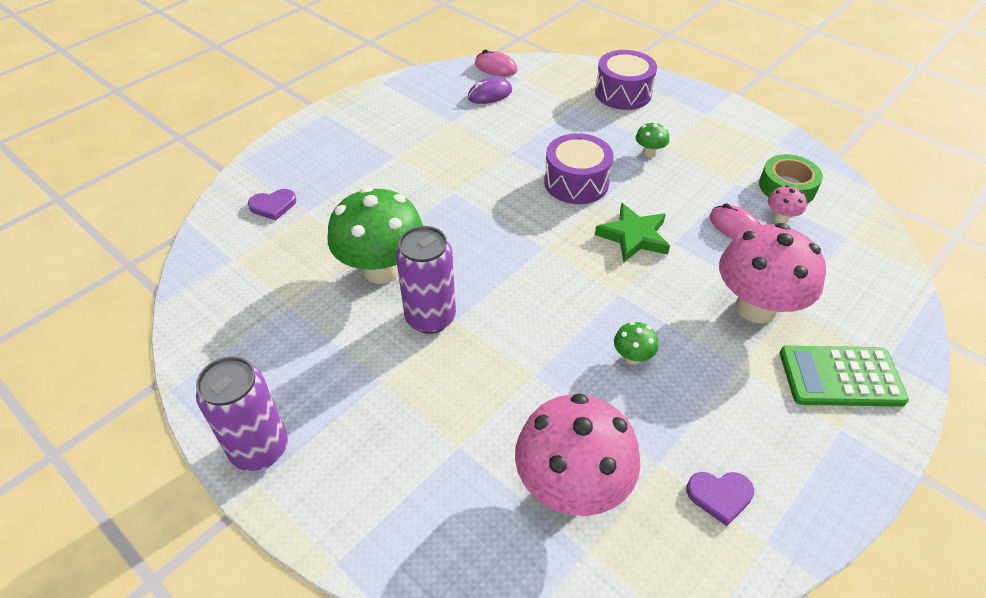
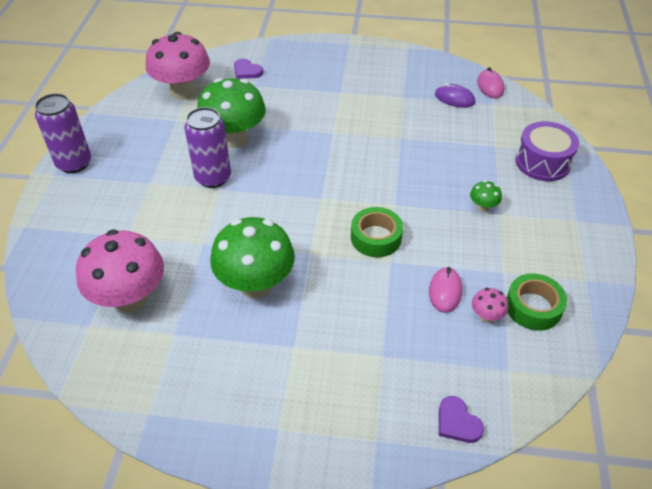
camera: 55 degrees right, 0 degrees up
(576, 182) = (404, 184): purple drum -> none
(632, 357) = (256, 285): green mushroom -> green mushroom, size x2.36
(633, 236) = (376, 237): green star -> green tape
(719, 496) = (169, 376): purple heart -> purple heart (457, 422)
(756, 307) = (363, 336): pink mushroom -> pink mushroom (183, 91)
(840, 377) = (332, 413): green calculator -> none

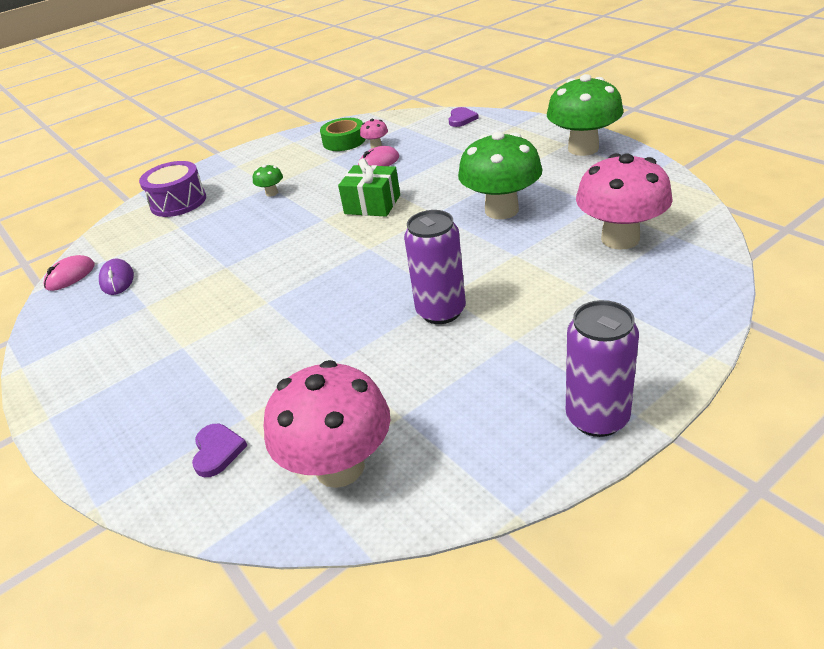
camera: 130 degrees left, 10 degrees down
(234, 138) = (366, 347): green mushroom -> green mushroom (583, 148)
(376, 237) = (372, 204): green tape -> green gift

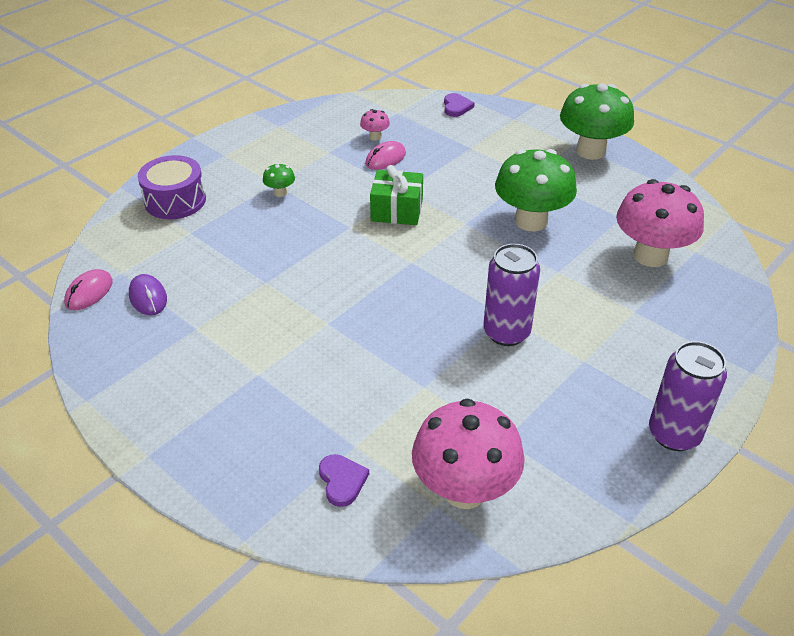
camera: 15 degrees left, 5 degrees up
(344, 141) = (337, 128): green tape -> none

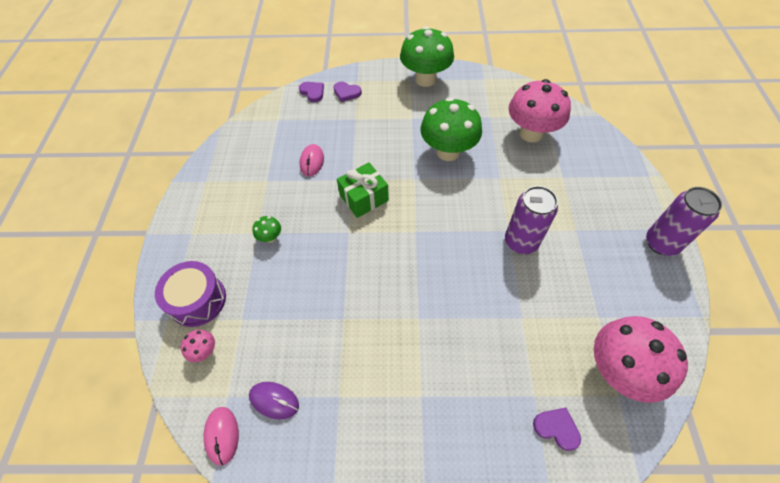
camera: 40 degrees left, 15 degrees up
(375, 137) = (285, 148): pink mushroom -> pink mushroom (204, 351)
(490, 123) = (346, 92): none -> purple heart

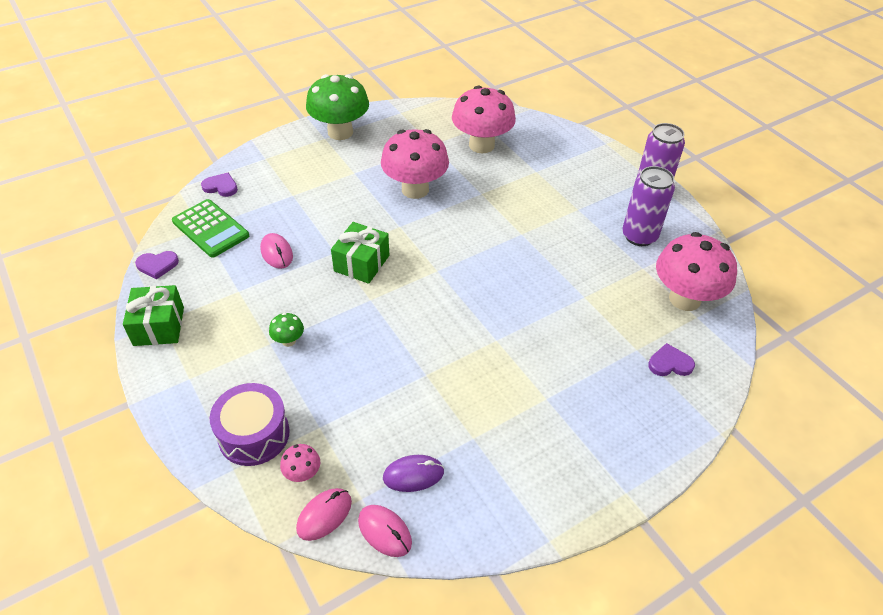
camera: 35 degrees left, 10 degrees down
(194, 394) = (324, 515): none -> pink mouse
(201, 184) = (159, 326): none -> green gift
(283, 123) = (210, 229): none -> green calculator
(346, 92) = (262, 174): purple heart -> purple heart (157, 265)
(448, 151) = (415, 189): green mushroom -> pink mushroom
(521, 242) = (539, 238): purple can -> purple can (639, 236)

